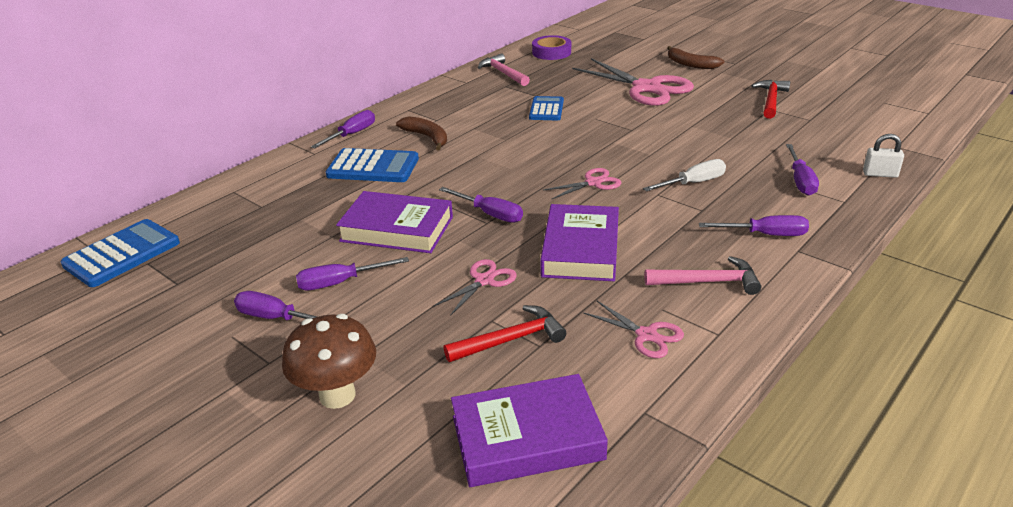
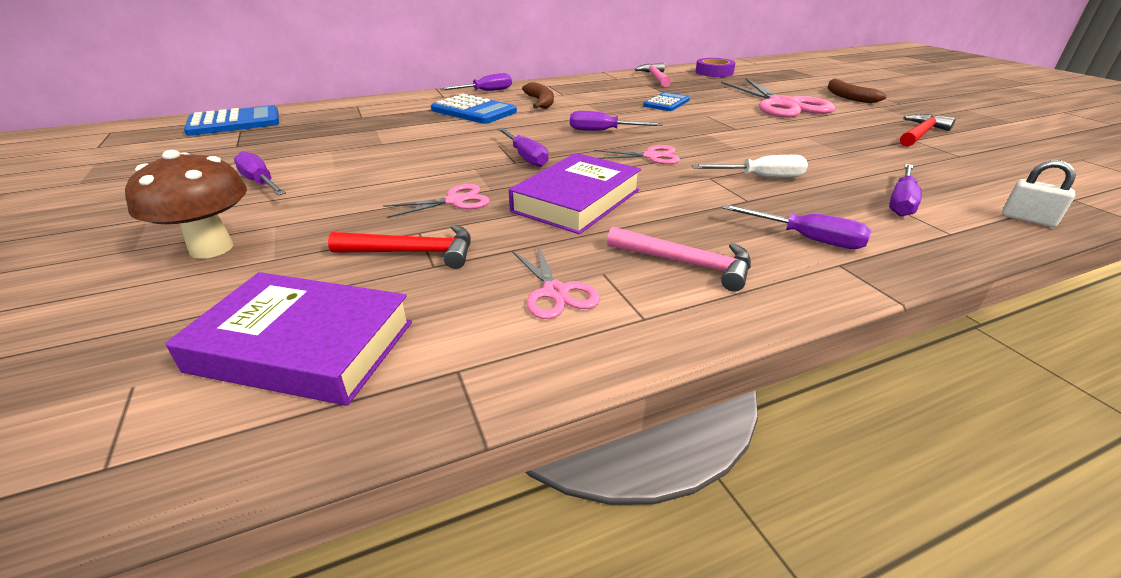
camera: 25 degrees right, 0 degrees up
(340, 282) = (341, 172): purple screwdriver -> purple screwdriver (603, 131)
(397, 229) = (435, 150): purple book -> none

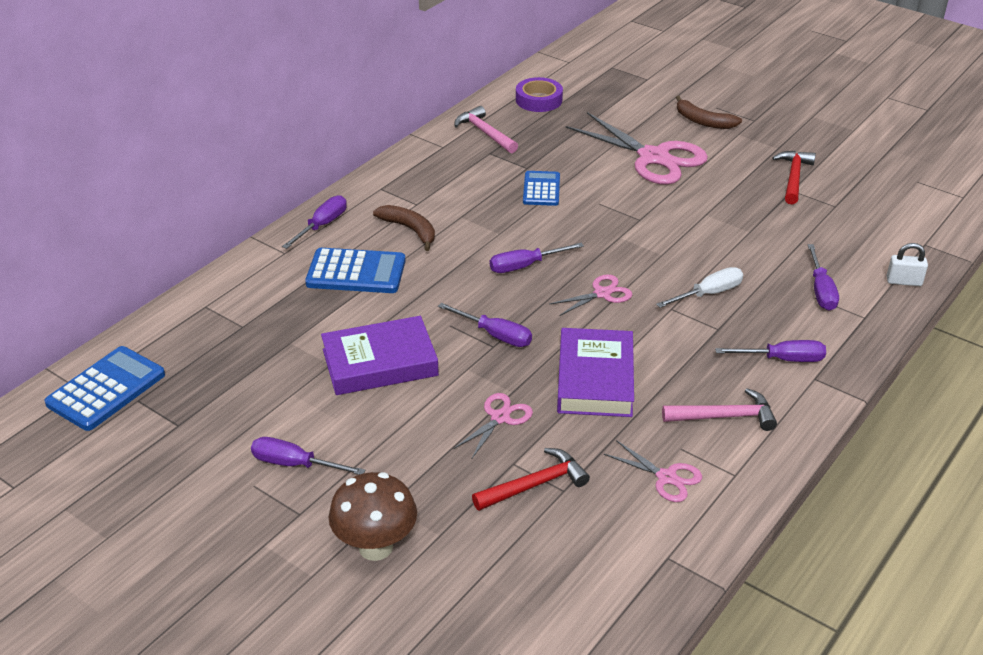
camera: 30 degrees left, 5 degrees up
(303, 346) = (562, 585): purple book -> purple book (380, 363)

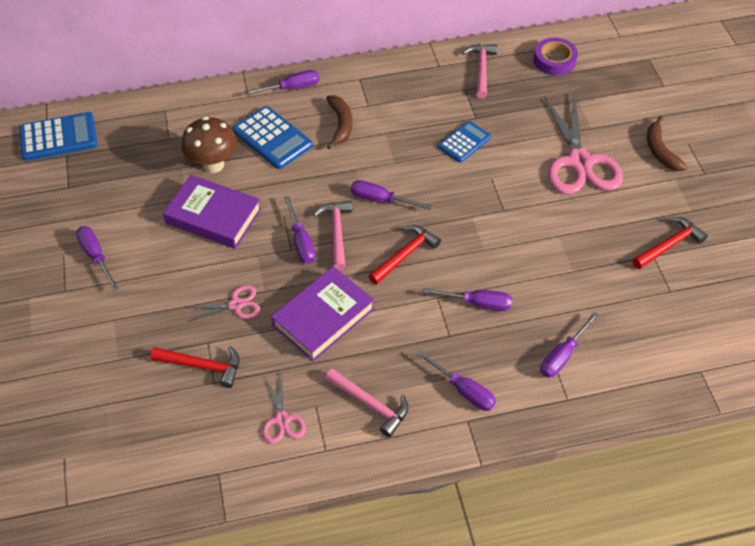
camera: 40 degrees right, 15 degrees up
(375, 547) = (78, 342): brown mushroom -> brown mushroom (213, 165)
(519, 311) = (336, 233): none -> pink hammer
(602, 294) = (405, 255): pink scissors -> red hammer
(708, 294) = (477, 303): white screwdriver -> purple screwdriver
(904, 281) = (638, 391): white padlock -> none

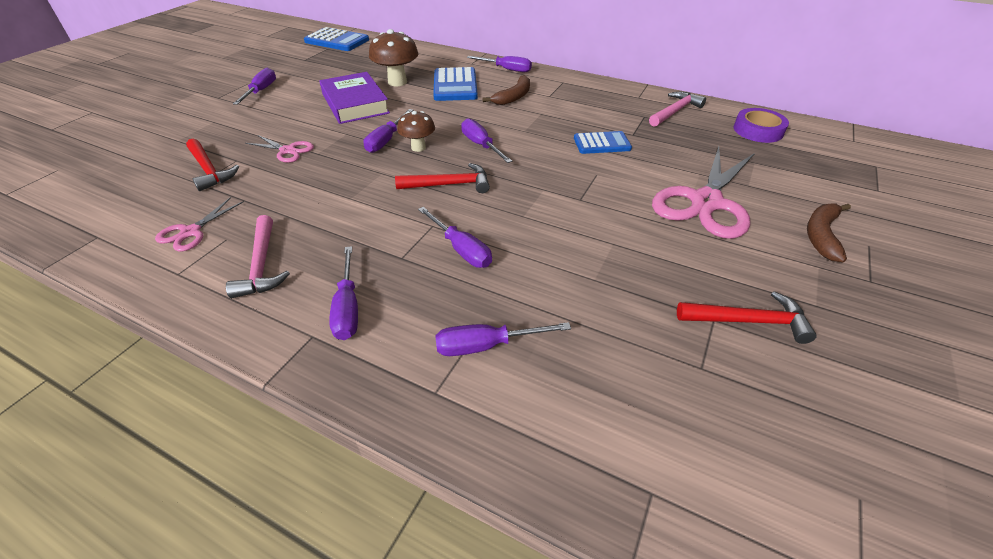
camera: 40 degrees right, 10 degrees down
(323, 317) = (328, 188): purple book -> none
(336, 233) = (418, 147): pink hammer -> brown mushroom

